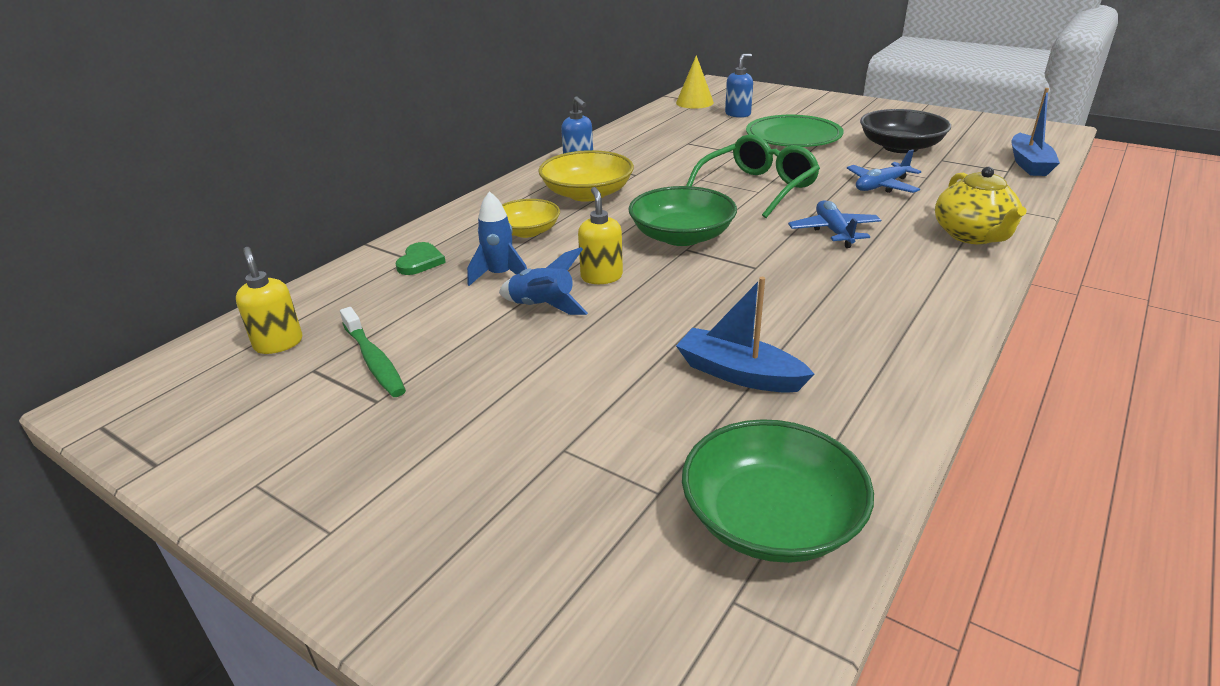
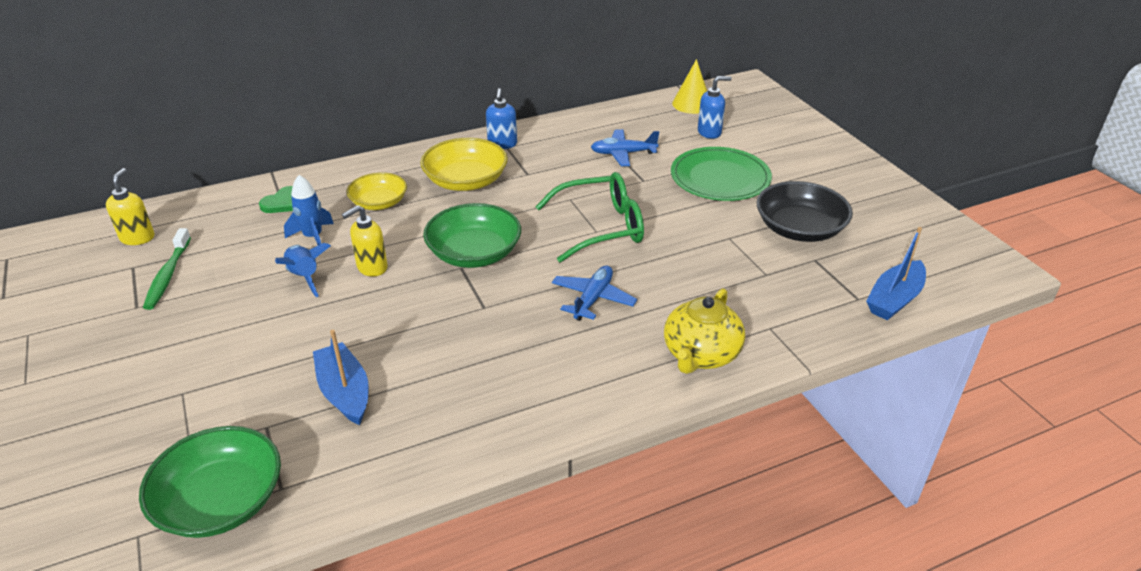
camera: 30 degrees right, 5 degrees up
(601, 277) = (372, 267): yellow soap dispenser -> yellow soap dispenser turned 150 degrees counterclockwise
(881, 186) = (708, 267): blue plane -> blue plane (623, 154)

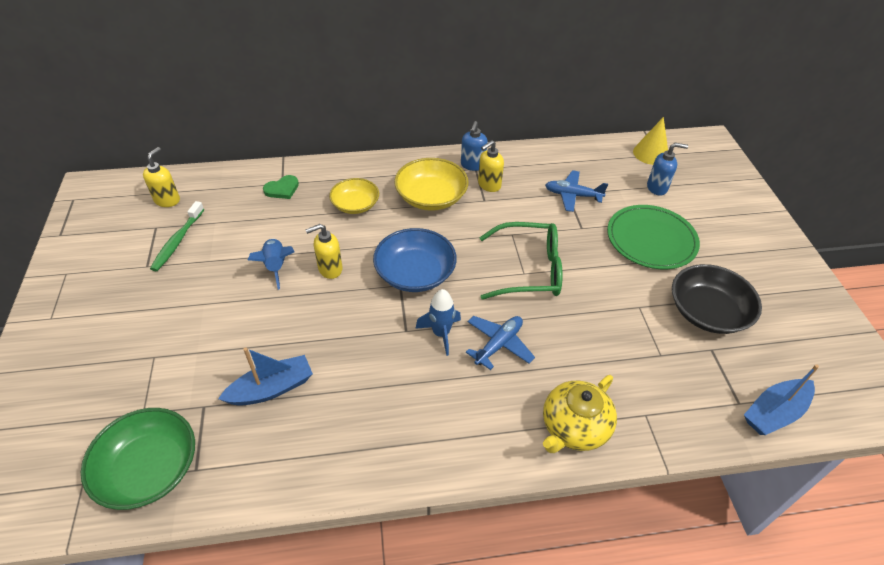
camera: 15 degrees right, 10 degrees up
(313, 237) = (294, 228): blue rocket -> blue rocket (441, 334)
(345, 392) = (271, 389): blue boat -> blue boat turned 75 degrees clockwise
(474, 253) = (415, 273): green bowl -> blue bowl
(527, 159) = (489, 185): none -> yellow soap dispenser

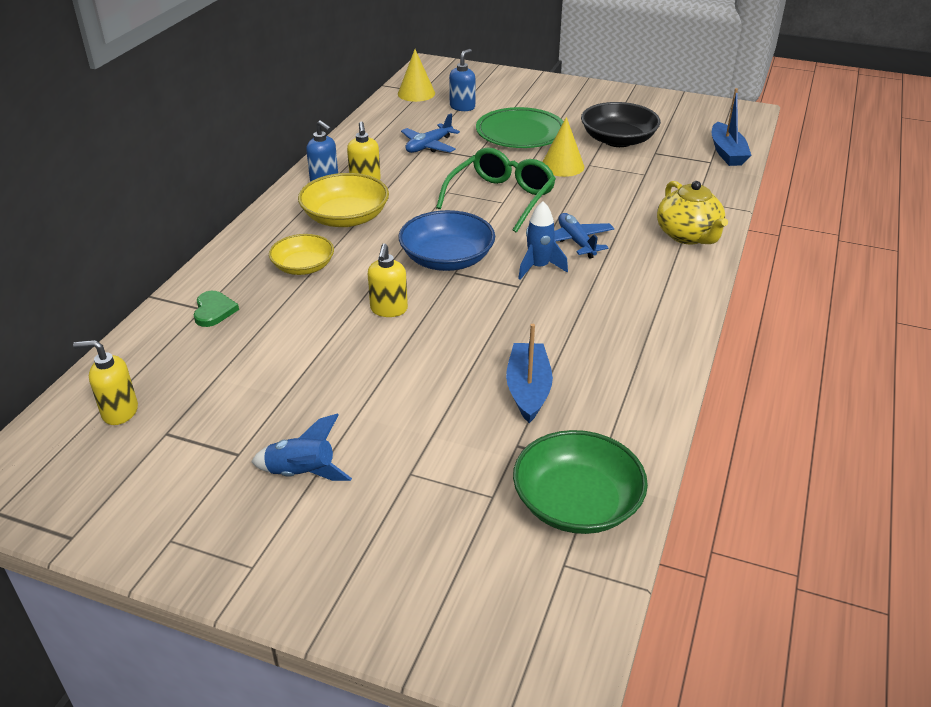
camera: 60 degrees left, 10 degrees down
(167, 200) = (119, 412): yellow soap dispenser -> yellow soap dispenser turned 45 degrees counterclockwise
(177, 241) = (217, 417): green toothbrush -> none
(276, 266) = (347, 346): blue rocket -> blue rocket (302, 473)
(619, 289) = (562, 166): none -> yellow cone

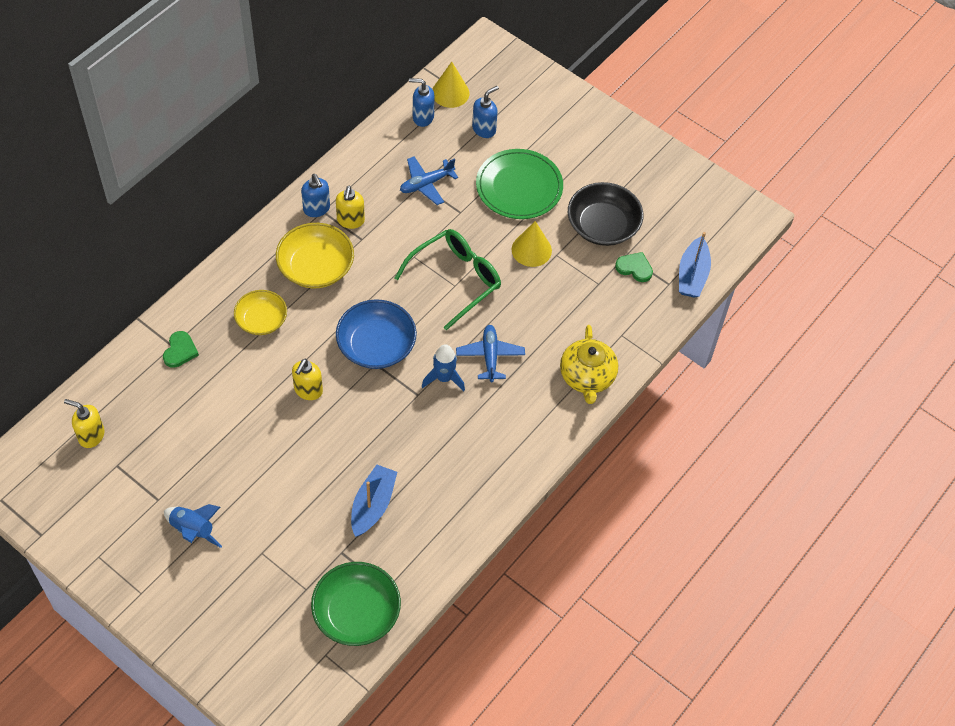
camera: 15 degrees right, 20 degrees up
(399, 110) = (422, 117): none -> blue soap dispenser
(670, 158) = (634, 268): none -> green heart

